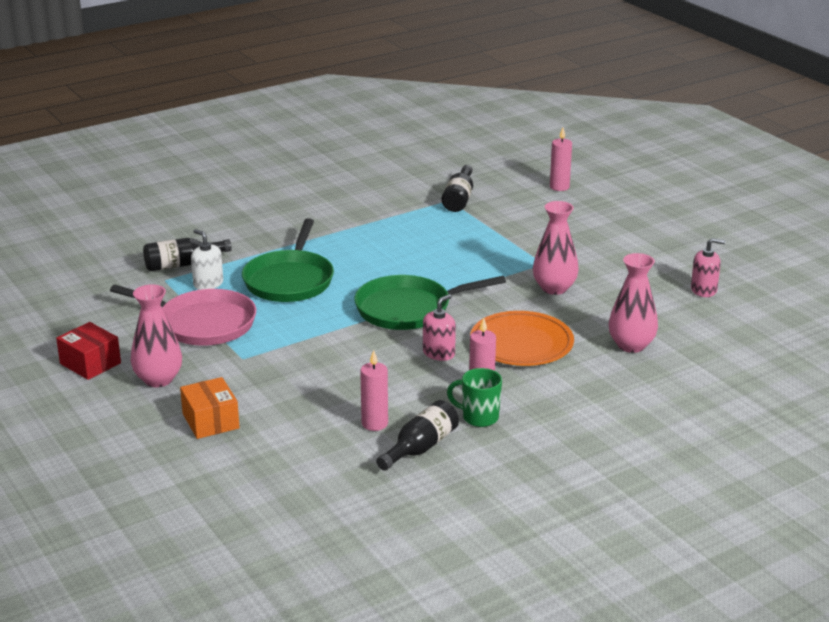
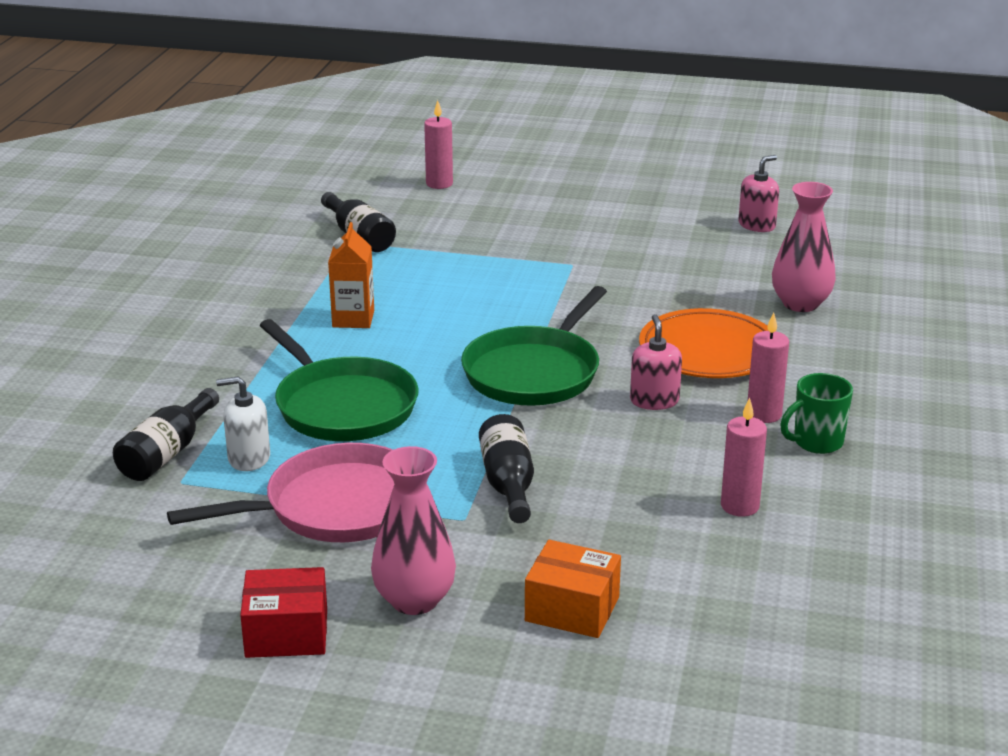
camera: 45 degrees left, 0 degrees up
(374, 241) = (353, 319): none -> orange carton
(421, 447) = (827, 503): black bottle -> black bottle (508, 483)
(554, 288) = (630, 283): pink vase -> none

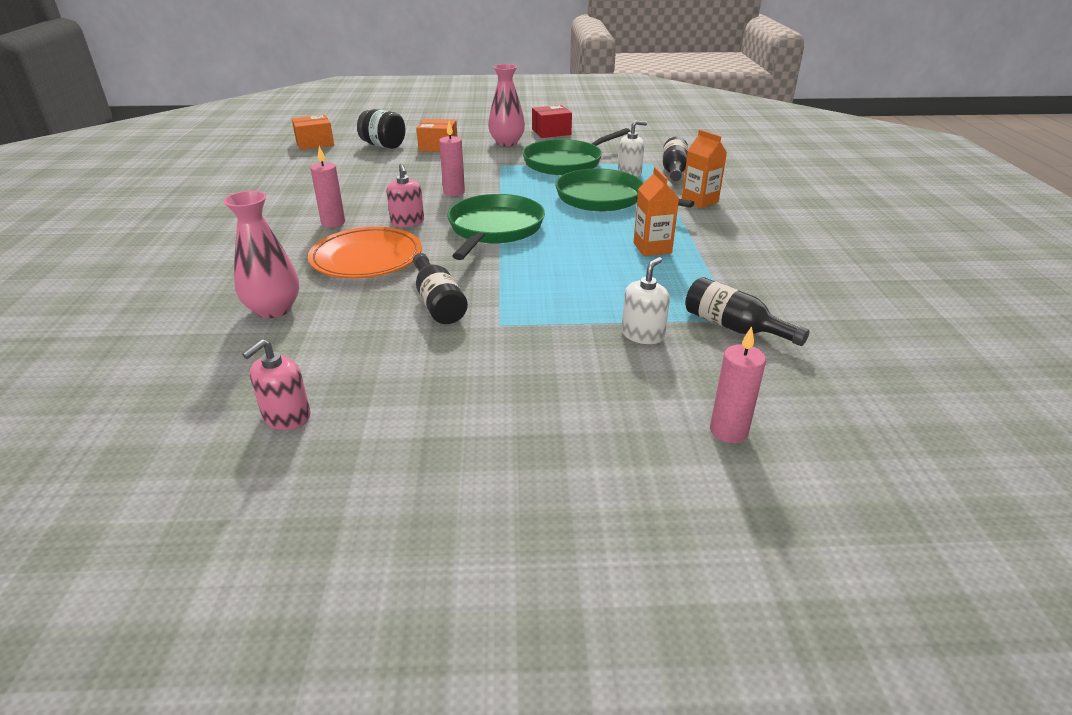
camera: 165 degrees right, 5 degrees up
(208, 381) = (699, 201): none -> orange carton
(336, 507) = (566, 162): pink pan -> green pan
(446, 241) = (642, 334): none -> white soap dispenser
(508, 483) = (485, 178): black bottle -> black bottle (438, 303)
(697, 634) = (383, 145): none -> black jar
(739, 506) = (358, 182): pink candle -> pink candle (454, 192)
(816, 442) = (303, 212): green mug -> none
(865, 674) = (315, 143): none -> orange box

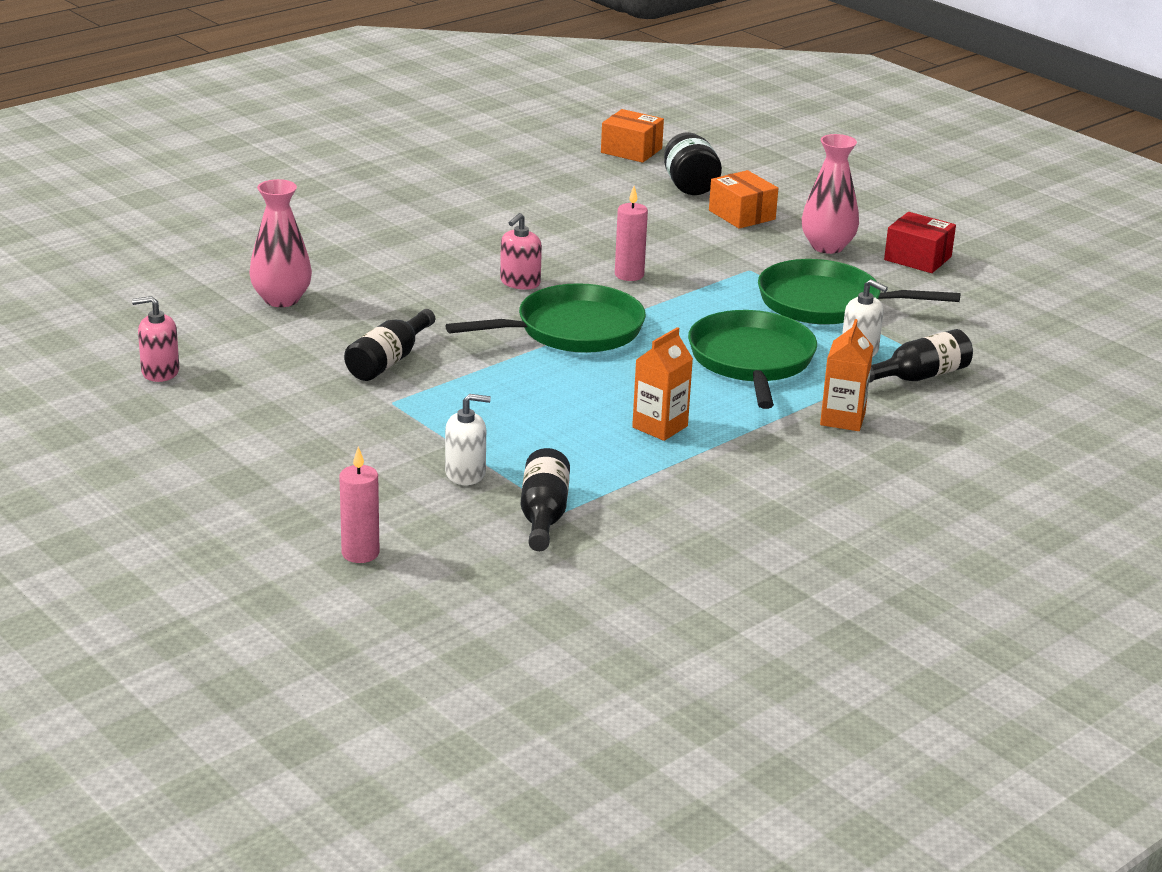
camera: 50 degrees right, 5 degrees down
(333, 223) = (463, 250): pink candle -> none
(366, 258) = (420, 296): orange plate -> none

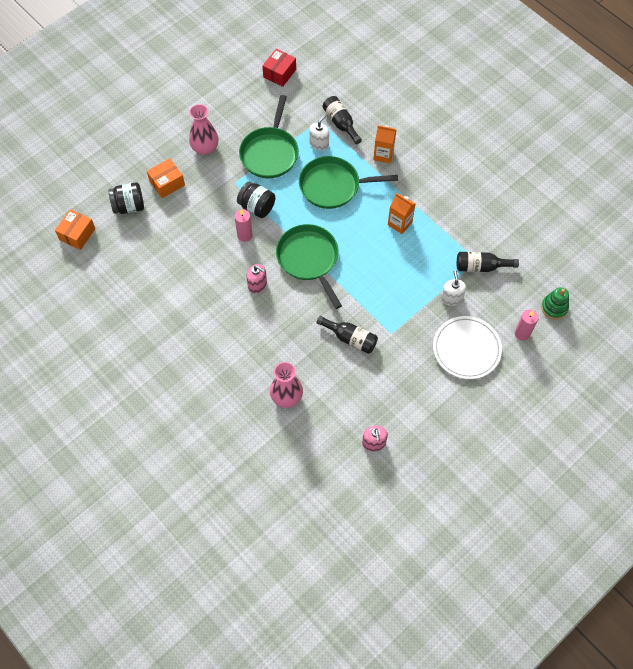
camera: 90 degrees left, 35 degrees up
(337, 481) = (466, 349): none -> white plate
(421, 603) = (554, 307): none -> green stacking toy
(694, 287) = (257, 207): none -> black jar
(917, 258) = (216, 111): red box -> red box (279, 73)

